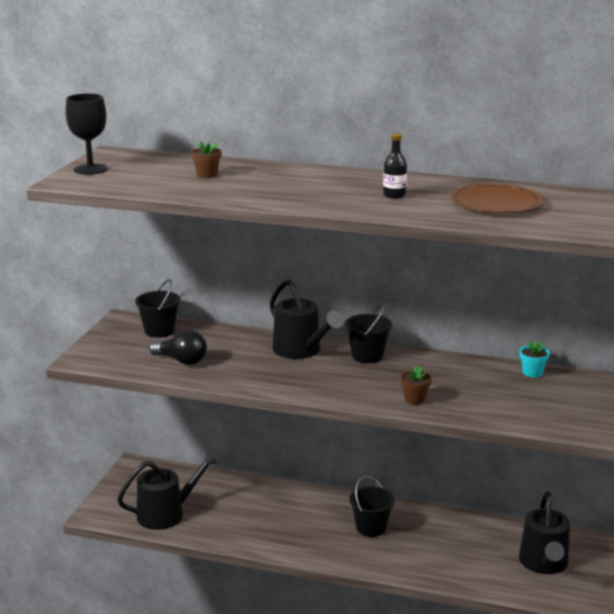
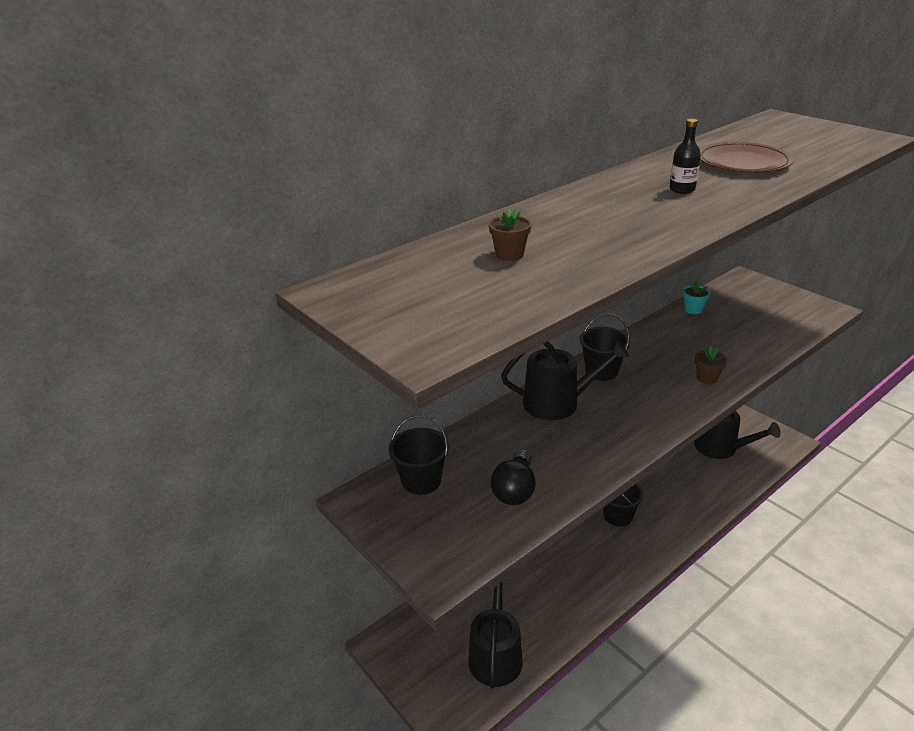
camera: 55 degrees left, 10 degrees up
(90, 169) = (387, 321): black goblet -> none
(181, 361) = (515, 490): black light bulb -> black light bulb turned 135 degrees clockwise

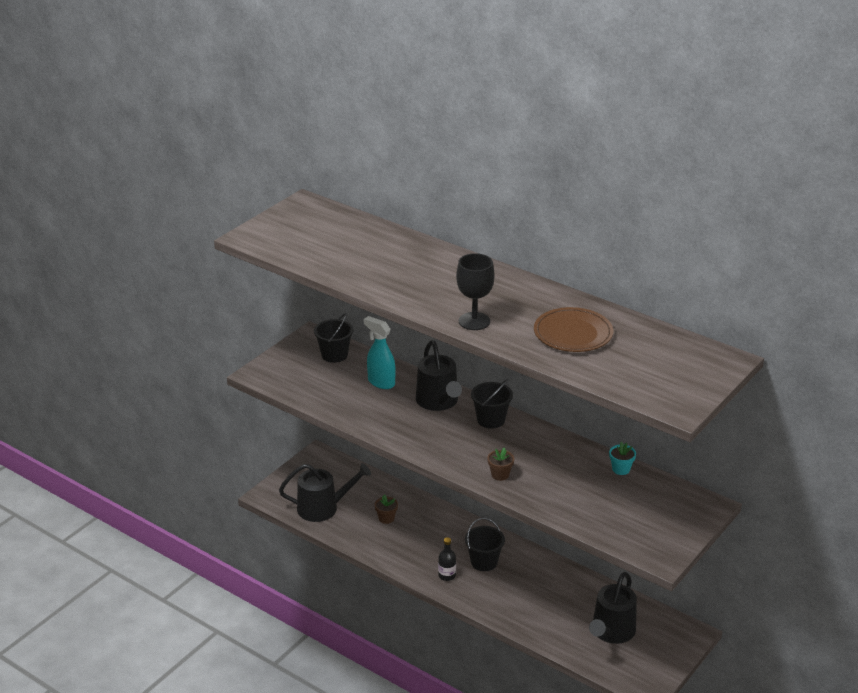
camera: 75 degrees right, 0 degrees up
(503, 444) = (381, 382): none -> turquoise spray bottle
(509, 254) = (363, 248): brown flower pot -> brown flower pot (386, 518)
(515, 490) = (335, 392): black light bulb -> none
(682, 189) = (497, 305): black bottle -> black bottle (447, 575)
(722, 203) = (474, 321): none -> black goblet

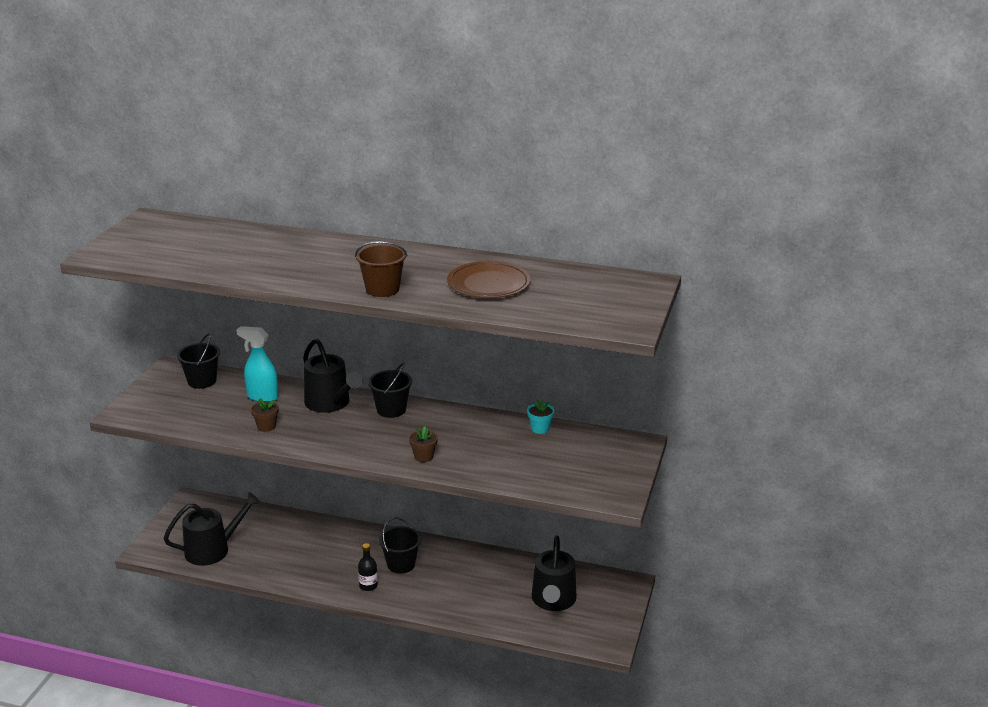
camera: 20 degrees left, 5 degrees down
(386, 518) = (284, 545): brown flower pot -> brown flower pot (266, 426)
(474, 321) = (382, 289): black goblet -> brown bucket

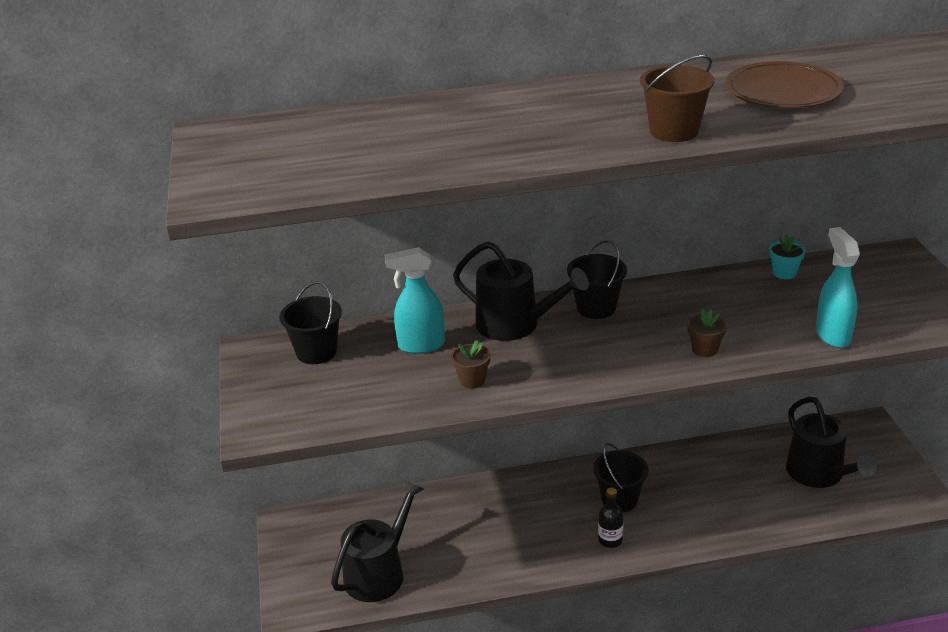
camera: 25 degrees left, 5 degrees up
(516, 476) = (832, 335): none -> turquoise spray bottle

